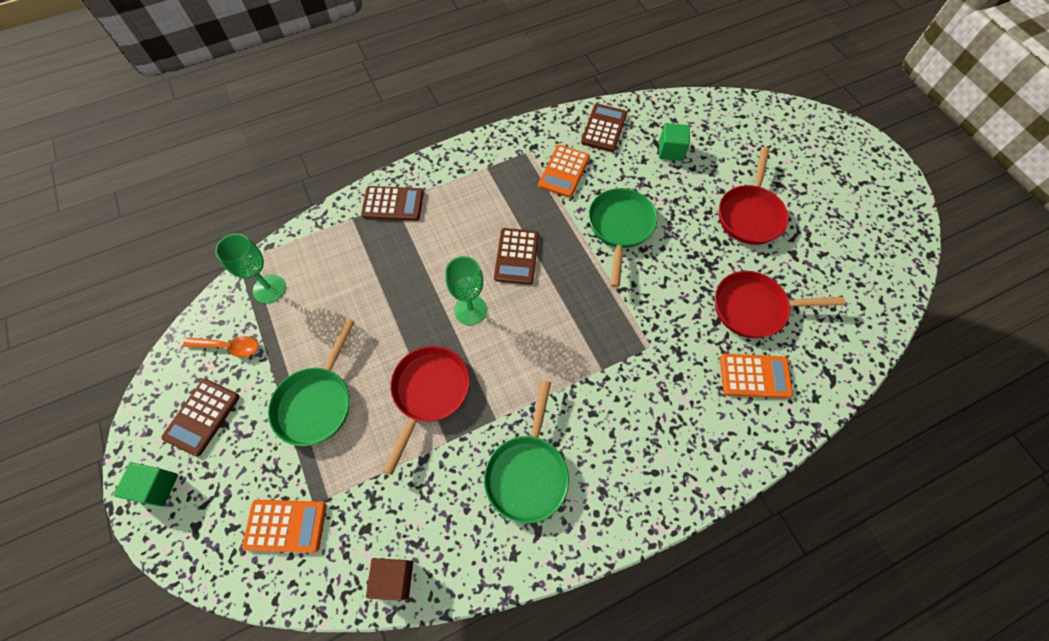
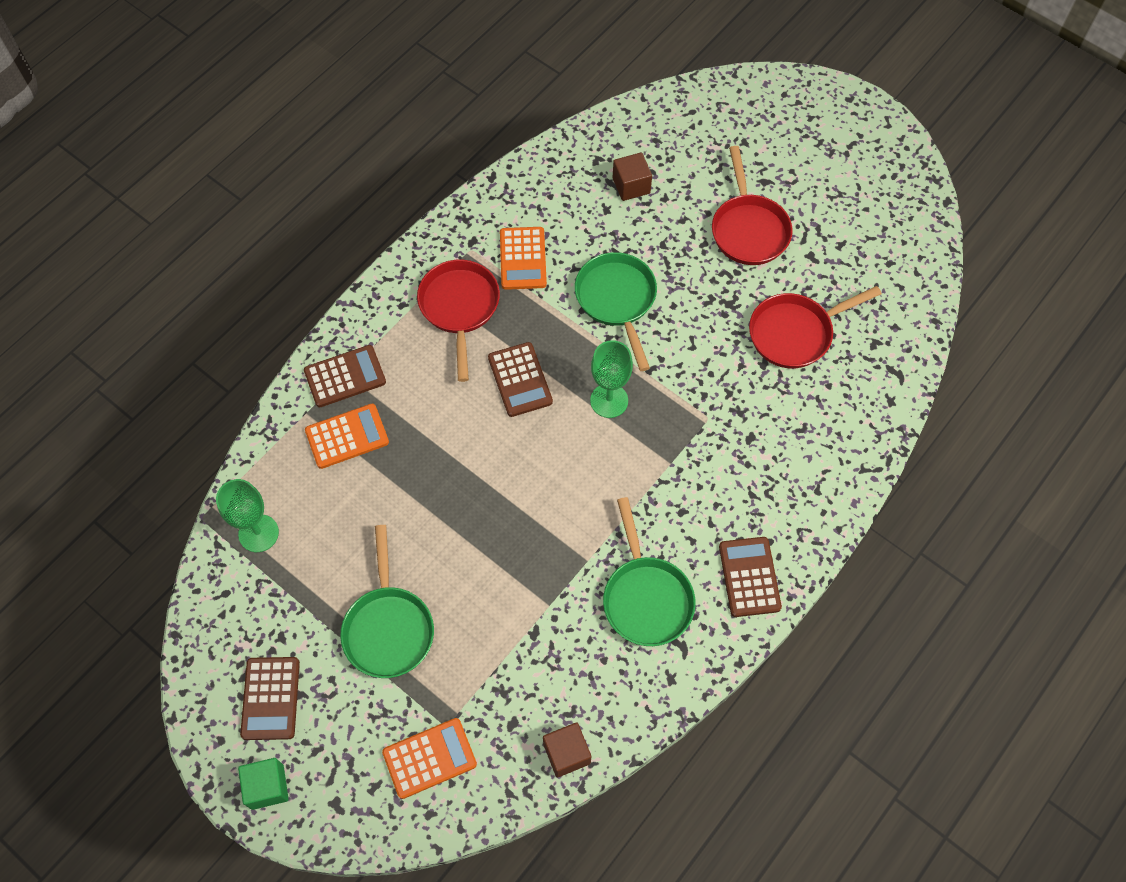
camera: 25 degrees left, 0 degrees up
(228, 347) = (252, 615): orange spoon -> none
(429, 392) = (503, 565): red pan -> red pan (459, 308)
(470, 310) = (500, 460): green goblet -> green goblet (609, 400)
(604, 128) = (542, 187): brown calculator -> brown calculator (749, 577)
(671, 150) = (631, 186): green cube -> brown cube
(755, 376) = (824, 404): orange calculator -> orange calculator (347, 436)

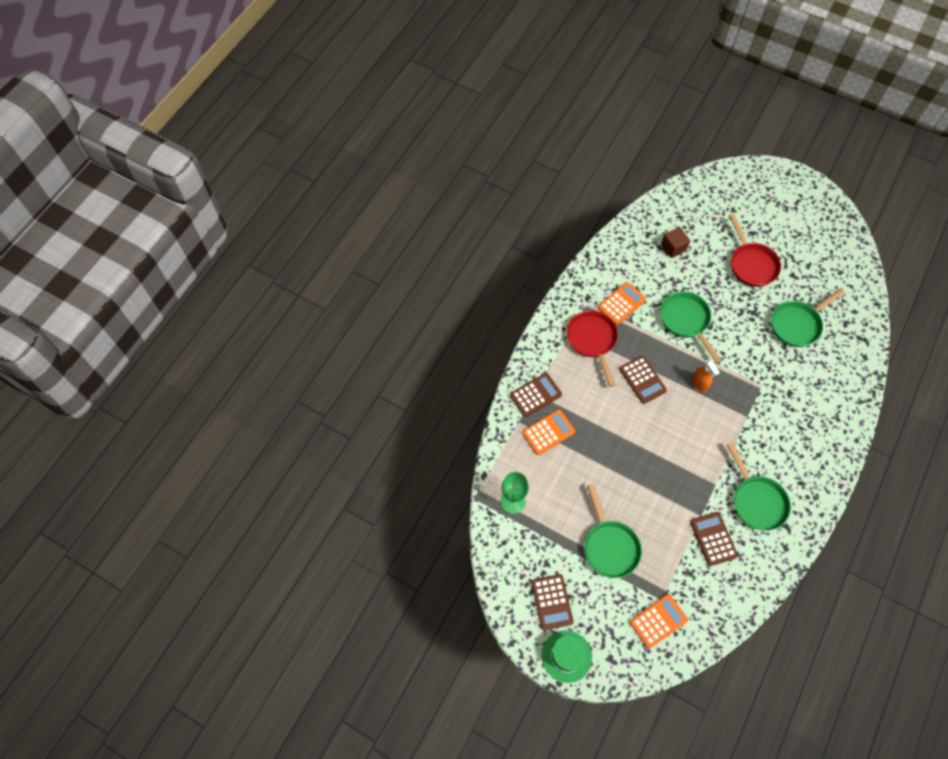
camera: 10 degrees left, 0 degrees up
(267, 787) = (566, 656): green cube -> green hat
(523, 259) = (621, 303): orange calculator -> orange calculator turned 120 degrees counterclockwise
(566, 753) = (738, 603): brown cube -> none
(609, 400) = (699, 384): green goblet -> orange spray bottle
(749, 577) = (813, 478): brown calculator -> brown calculator (713, 539)
(795, 333) = (797, 324): red pan -> green pan

